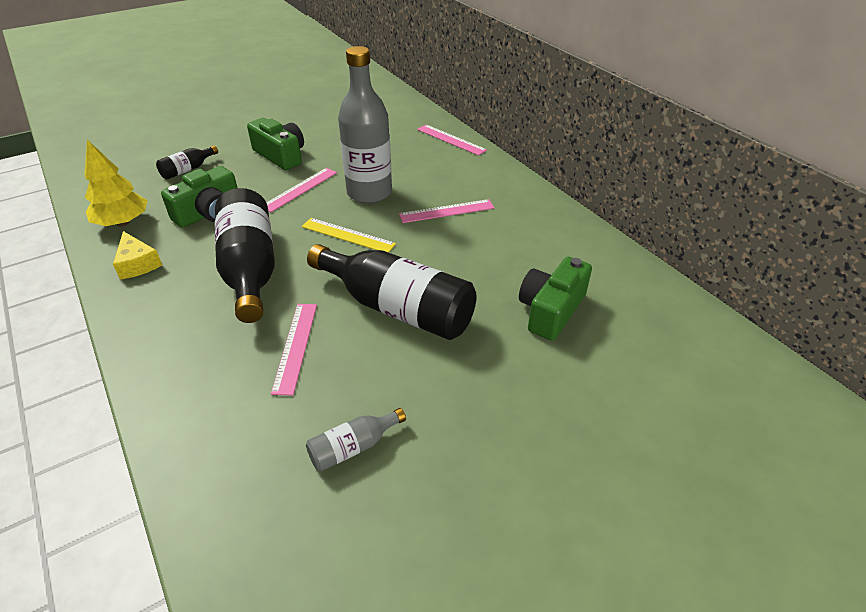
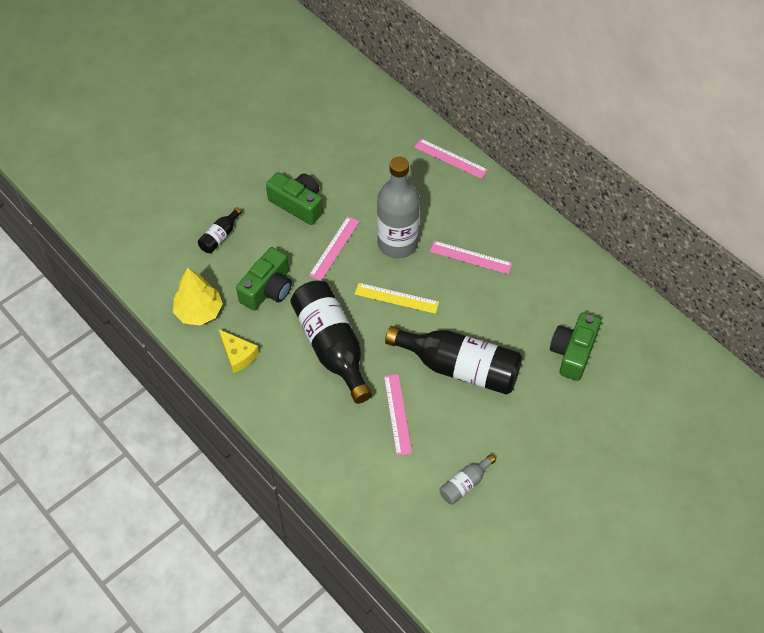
camera: 10 degrees left, 15 degrees up
(447, 211) = (470, 257): pink ruler -> pink ruler turned 45 degrees clockwise

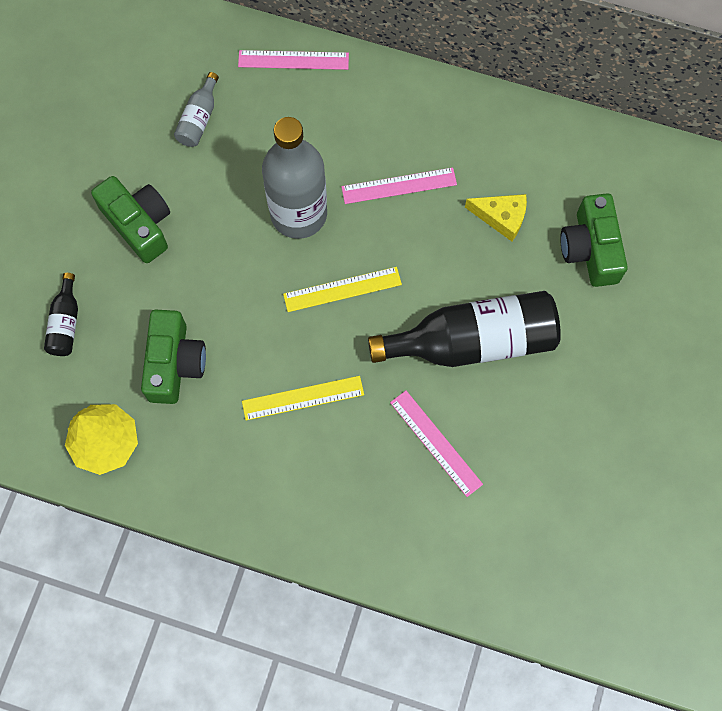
camera: 30 degrees left, 15 degrees up
(238, 355) = (194, 474): yellow cheese -> yellow cheese (501, 217)
(298, 204) = (139, 224): green camera -> green camera turned 45 degrees clockwise
(332, 346) = (303, 398): black bottle -> yellow ruler
(334, 248) = (224, 261): pink ruler -> none
(465, 484) = (566, 488): grey bottle -> grey bottle (199, 119)

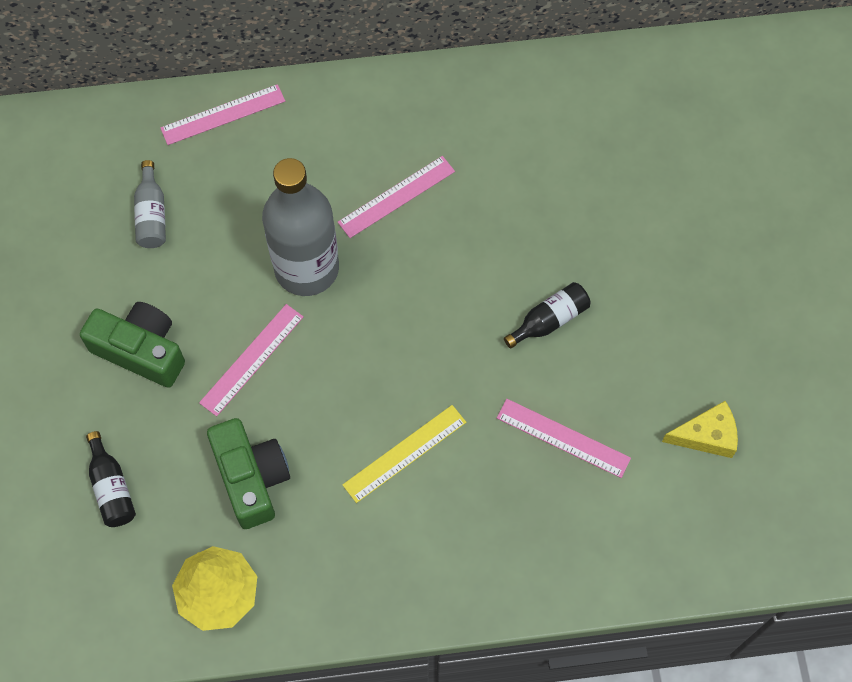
camera: 25 degrees left, 5 degrees down
(220, 269) = (251, 359): none -> pink ruler
(342, 289) = (390, 325): yellow ruler -> none
(473, 341) = (549, 320): black bottle -> black bottle, size x0.45
(501, 217) = (516, 185): yellow cheese -> yellow cheese (706, 435)
(590, 249) = (619, 179): green camera -> none

